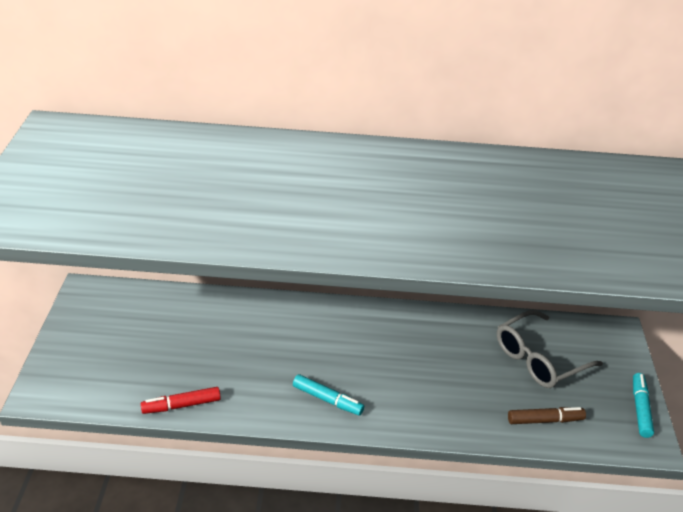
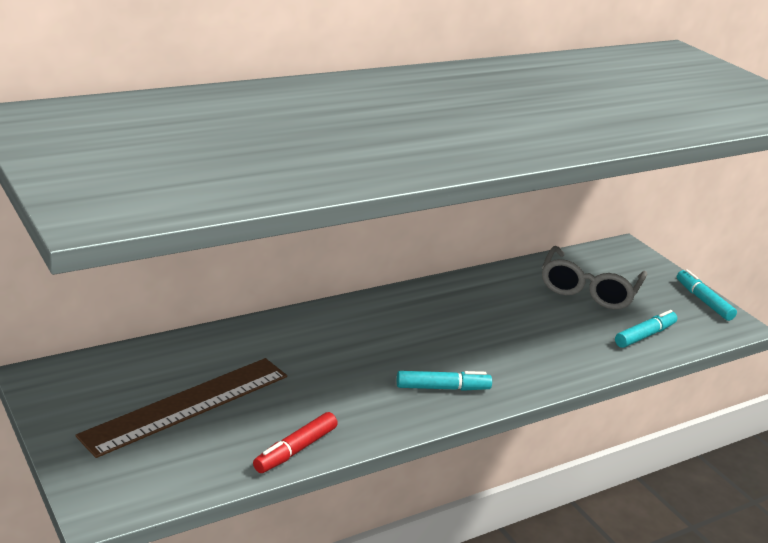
camera: 35 degrees left, 10 degrees down
(148, 343) = (187, 405): none -> brown ruler
(545, 420) = (645, 335): brown marker -> turquoise marker

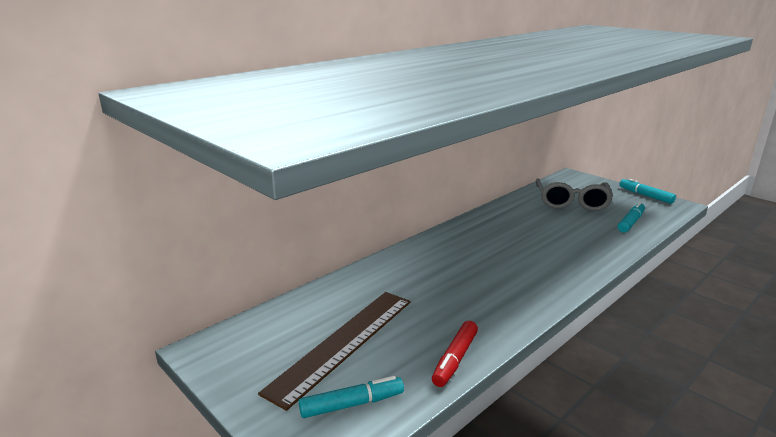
camera: 10 degrees left, 5 degrees down
(442, 388) = (530, 285): turquoise marker -> turquoise marker (352, 404)

